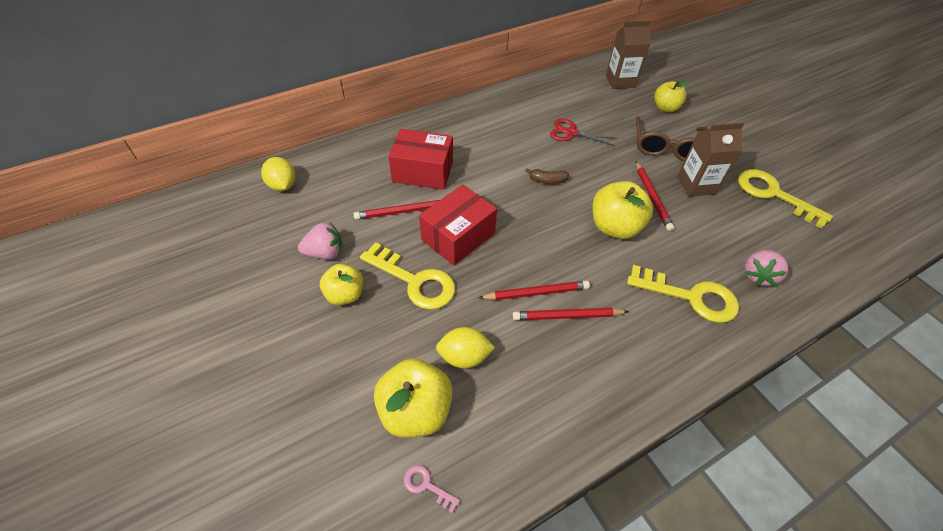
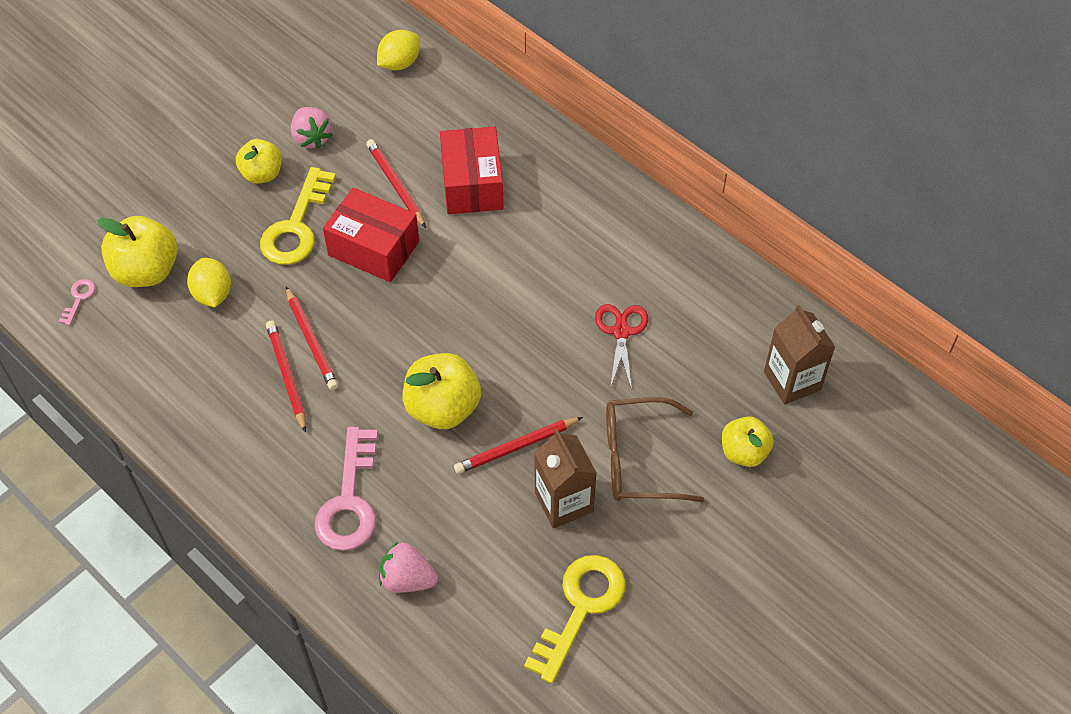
camera: 75 degrees right, 5 degrees up
(547, 180) = (505, 320): brown banana -> none
(691, 297) = (349, 500): yellow key -> pink key

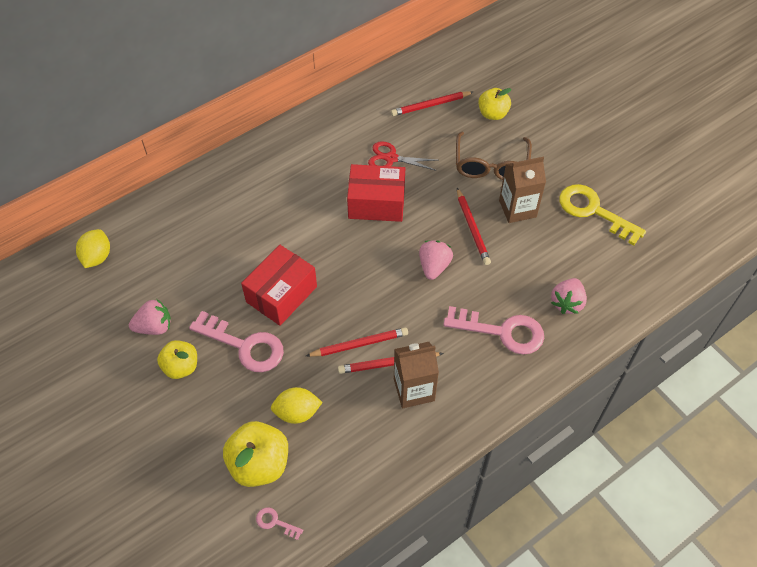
camera: 80 degrees left, 0 degrees up
(296, 226) = (244, 345): yellow key -> pink key
(396, 184) = (223, 273): red pencil -> red pencil (430, 105)
(399, 63) = (97, 257): yellow lemon -> yellow lemon turned 45 degrees clockwise
(443, 408) = (434, 266): yellow apple -> pink strawberry
(472, 184) = (238, 224): red box -> red box (376, 203)
(792, 381) = (445, 82): brown carton -> brown carton (414, 389)

